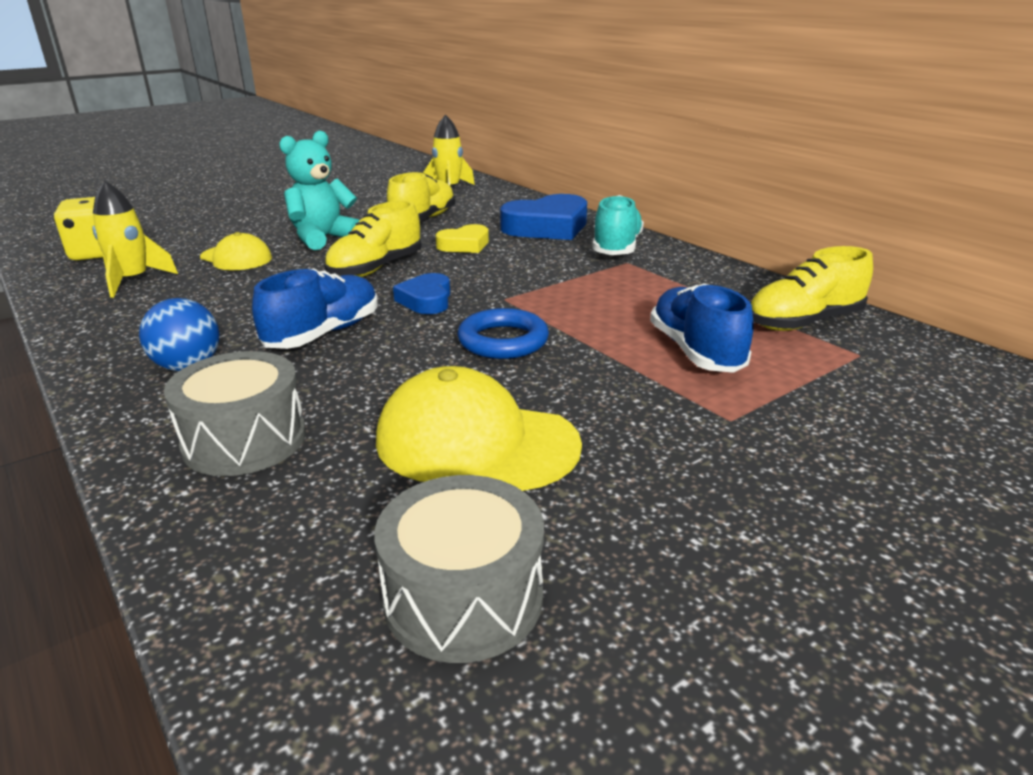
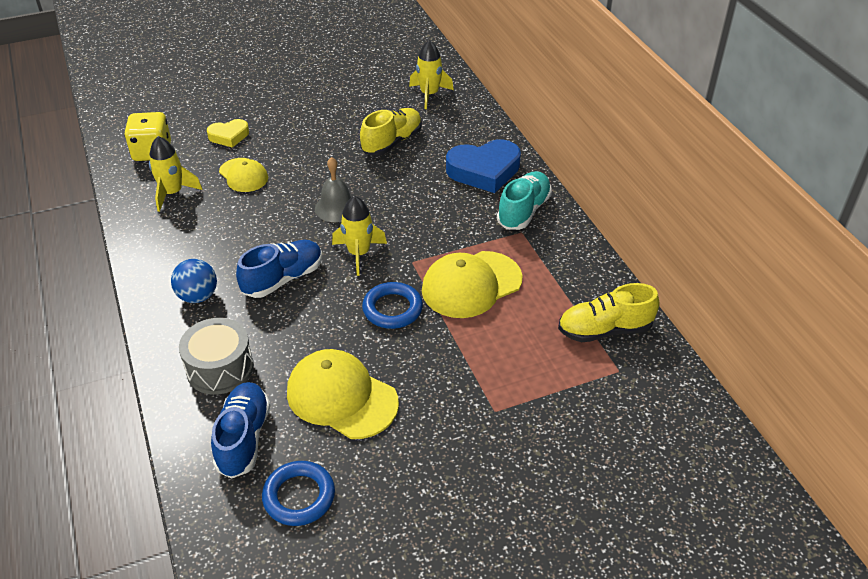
camera: 15 degrees right, 15 degrees up
(323, 238) = (309, 158): turquoise teddy bear -> none
(376, 269) = (336, 208): yellow shoe -> grey bell
(426, 300) = (359, 253): blue heart -> yellow rocket
(463, 597) = (299, 496): grey drum -> blue ring
(464, 245) = (410, 186): yellow heart -> yellow heart (229, 136)
(597, 307) = (471, 284): none -> yellow cap
(695, 351) = (511, 345): blue shoe -> blue shoe (243, 438)

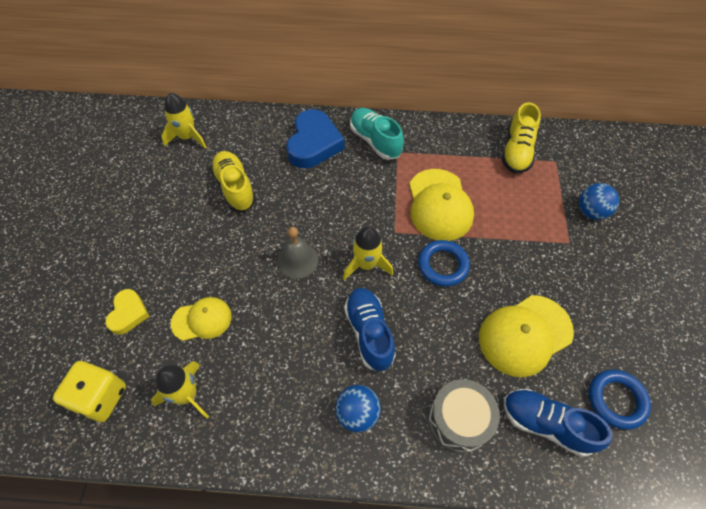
camera: 65 degrees left, 15 degrees up
(559, 423) = (591, 211): none -> blue ball

